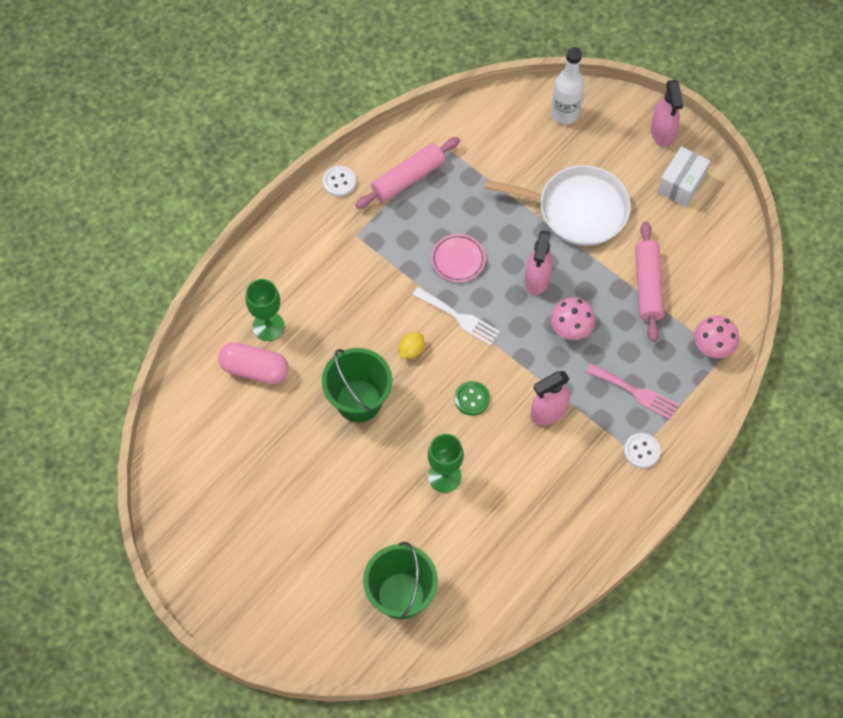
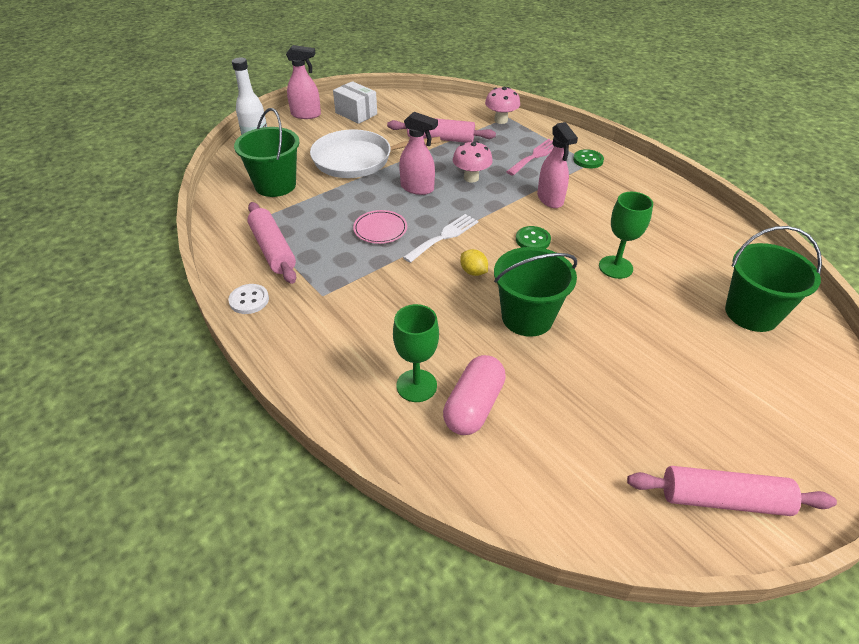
camera: 80 degrees left, 20 degrees down
(198, 541) = (723, 499): none -> pink rolling pin
(510, 147) = (275, 185): none -> green bucket
(578, 209) = (357, 160): white pan -> white pan turned 120 degrees counterclockwise
(641, 451) = (588, 160): white button -> green button

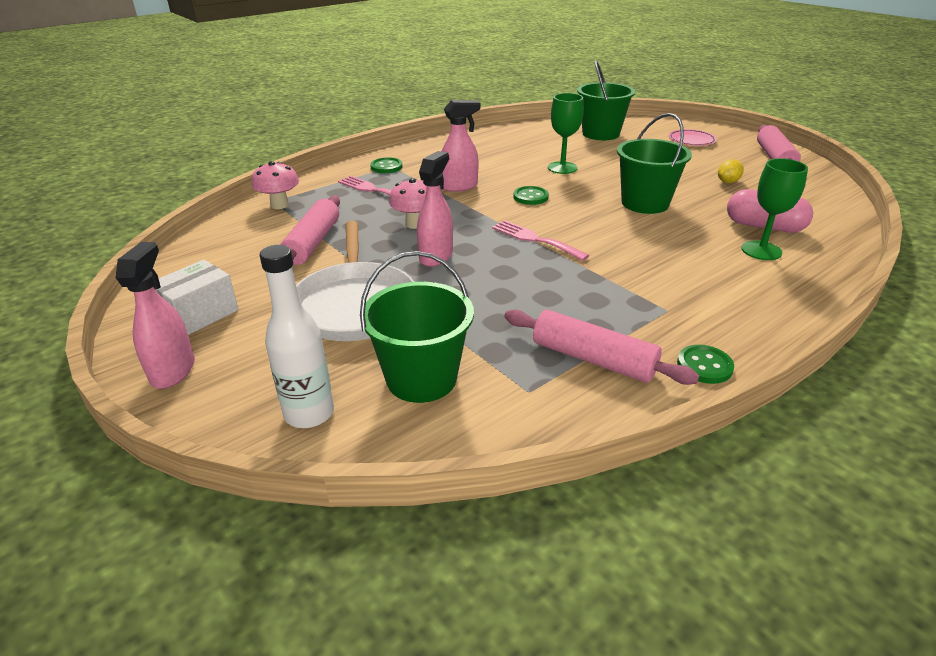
camera: 90 degrees left, 10 degrees down
(249, 300) = (704, 366): white button -> green button
(272, 250) = (593, 359): pink rolling pin -> pink rolling pin turned 60 degrees clockwise
(380, 229) = (528, 278): pink plate -> pink plate (691, 140)
(444, 236) = (535, 239): white fork -> pink fork
(473, 272) = (590, 225): yellow lemon -> yellow lemon (728, 182)

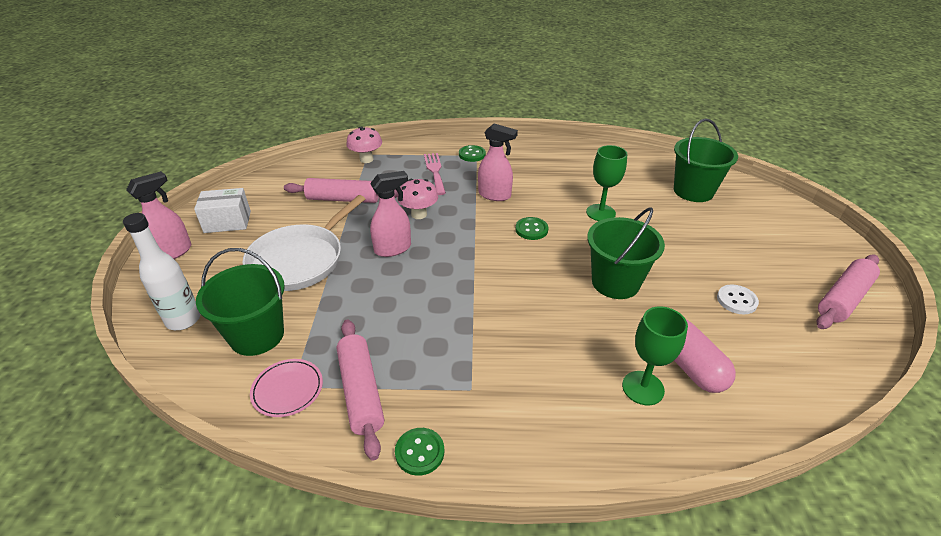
camera: 40 degrees right, 5 degrees up
(312, 242) = (343, 199): pink rolling pin -> pink rolling pin turned 45 degrees clockwise
(535, 239) = (475, 270): pink fork -> none
(691, 140) = (778, 236): pink plate -> pink plate (287, 389)
(728, 182) = (736, 300): yellow lemon -> white button

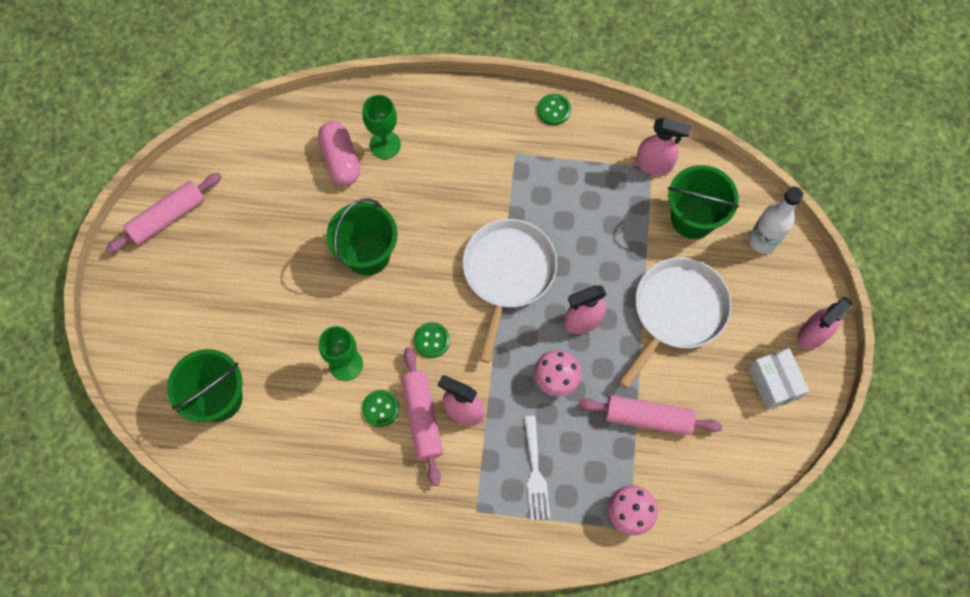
camera: 175 degrees left, 30 degrees up
(227, 222) = (773, 383): white box -> white box turned 75 degrees clockwise
(287, 389) = (654, 164): pink plate -> pink spray bottle
(360, 392) = (598, 158): pink rolling pin -> pink rolling pin (422, 417)
(435, 171) = (535, 473): pink fork -> white fork
(468, 277) = (507, 273): none -> white pan
(472, 154) = (482, 513): green button -> green button (381, 408)
(736, 300) = (265, 223): white button -> none

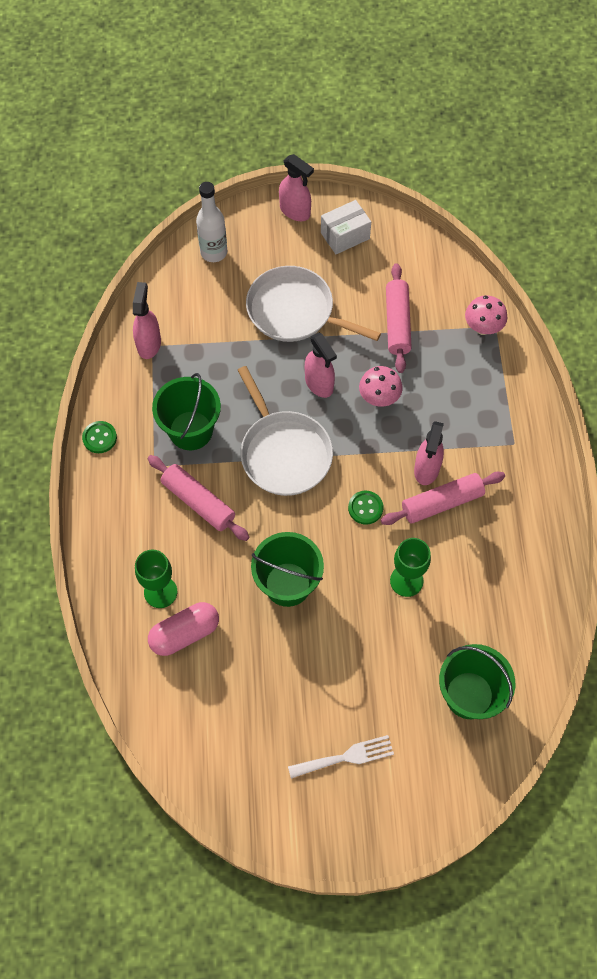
camera: 100 degrees left, 5 degrees down
(168, 217) = (282, 804): pink rolling pin -> pink rolling pin (198, 502)
(381, 408) = (442, 540): green button -> none
(507, 273) = (284, 453): white pan -> white pan turned 120 degrees counterclockwise
(535, 473) = (468, 402): white fork -> white fork (346, 757)
(693, 218) = (200, 307): green bucket -> green bucket (191, 430)

